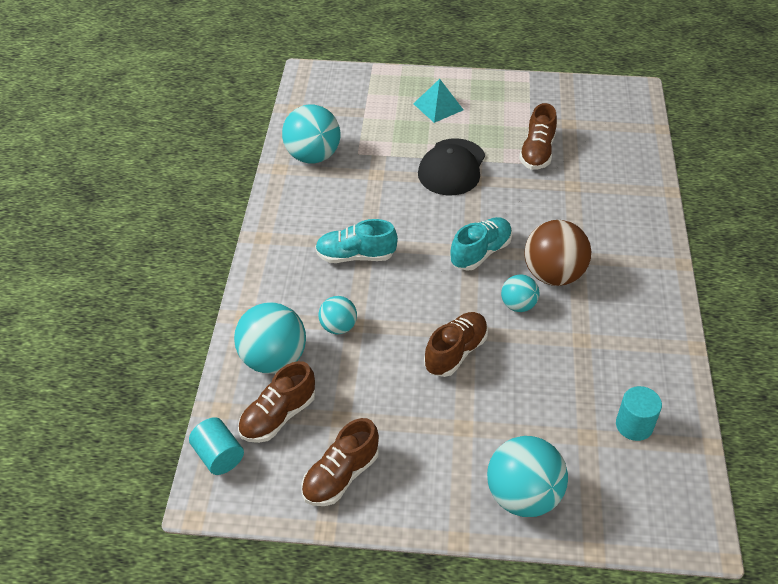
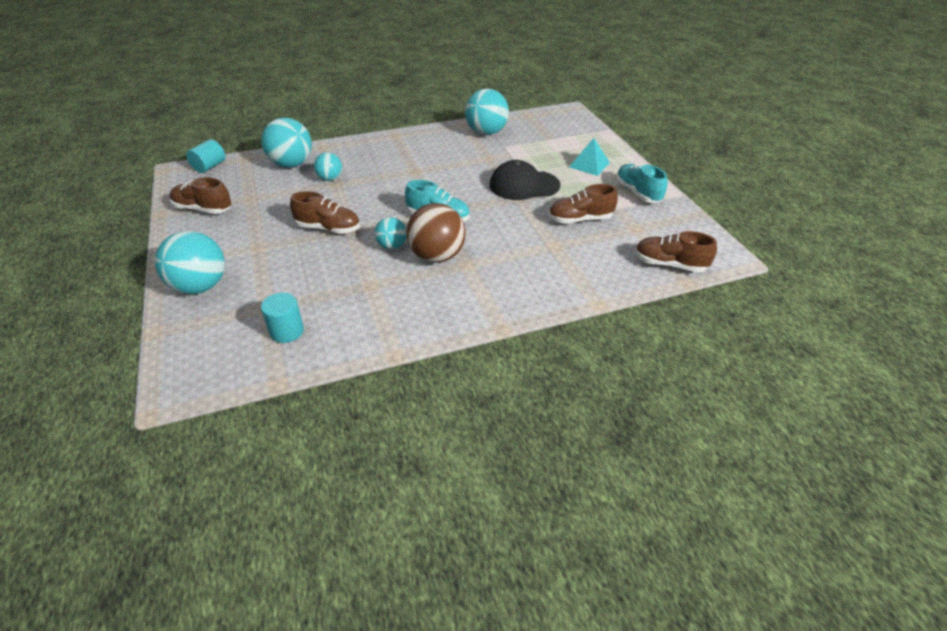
camera: 65 degrees right, 5 degrees down
(278, 416) = (245, 177): brown shoe -> brown shoe (669, 264)
(355, 256) = (400, 169): turquoise shoe -> turquoise shoe (637, 193)

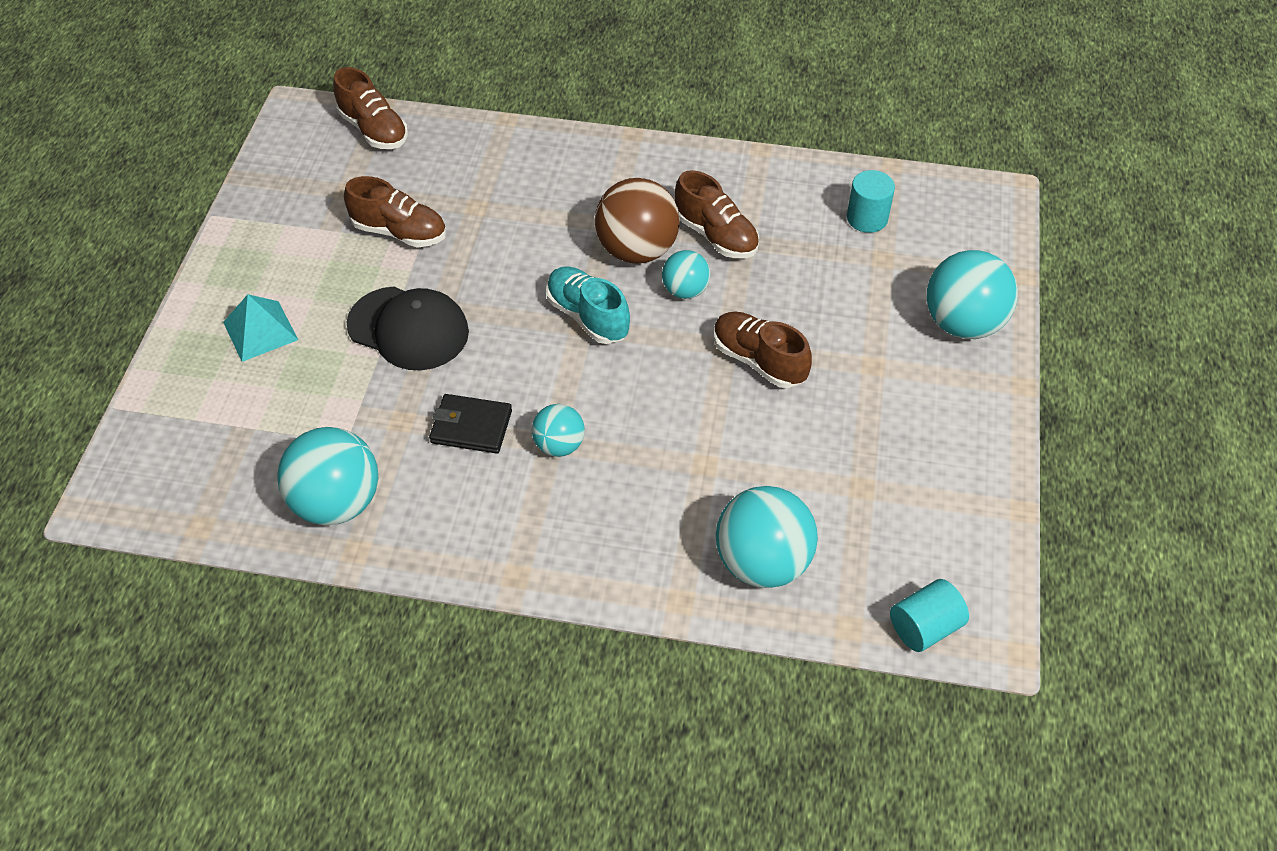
camera: 150 degrees left, 10 degrees up
(203, 209) = (947, 491): brown shoe -> brown shoe (716, 235)
(330, 179) = (708, 483): turquoise ball -> turquoise ball (559, 445)
(456, 165) = (471, 426): none -> black wallet
(637, 193) = (266, 244): turquoise shoe -> none

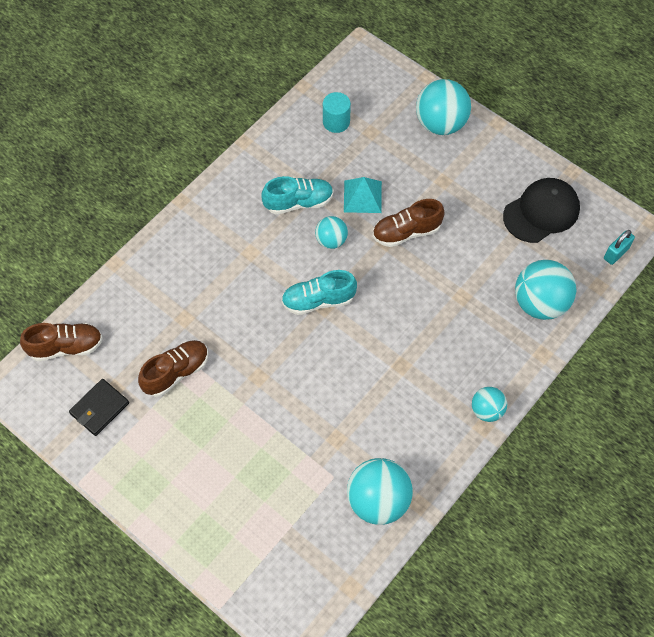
camera: 60 degrees left, 10 degrees up
(260, 331) = (209, 491): turquoise pyramid -> turquoise pyramid (362, 196)
(408, 328) = (264, 403): black cap -> black cap (541, 212)
(471, 426) = (364, 402): black wallet -> black wallet (99, 408)
(559, 445) = (406, 362): turquoise ball -> turquoise ball (487, 410)
(637, 250) = (282, 249): brown ball -> none
(716, 235) = (298, 202): brown shoe -> turquoise shoe
(924, 627) = (616, 253): turquoise cylinder -> turquoise padlock

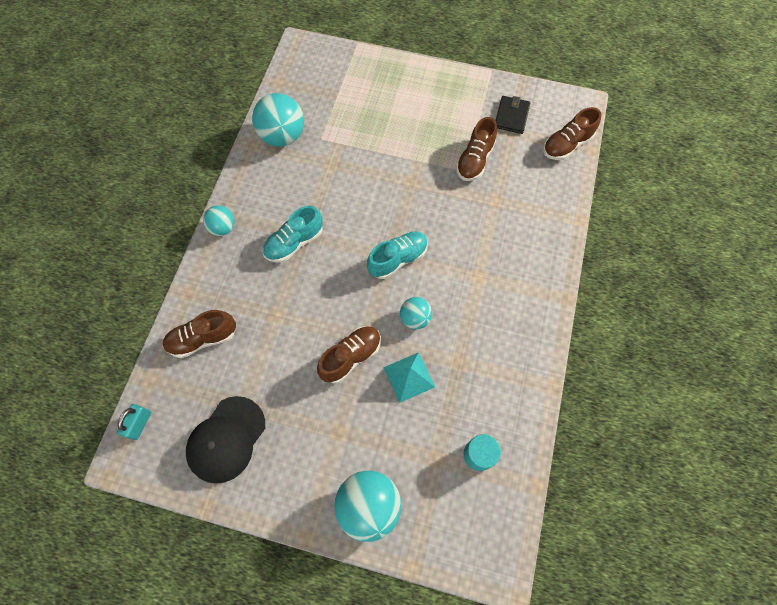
camera: 155 degrees right, 5 degrees up
(298, 202) = (464, 343): turquoise shoe -> turquoise shoe (294, 243)
(540, 303) = (203, 339): turquoise ball -> brown shoe

